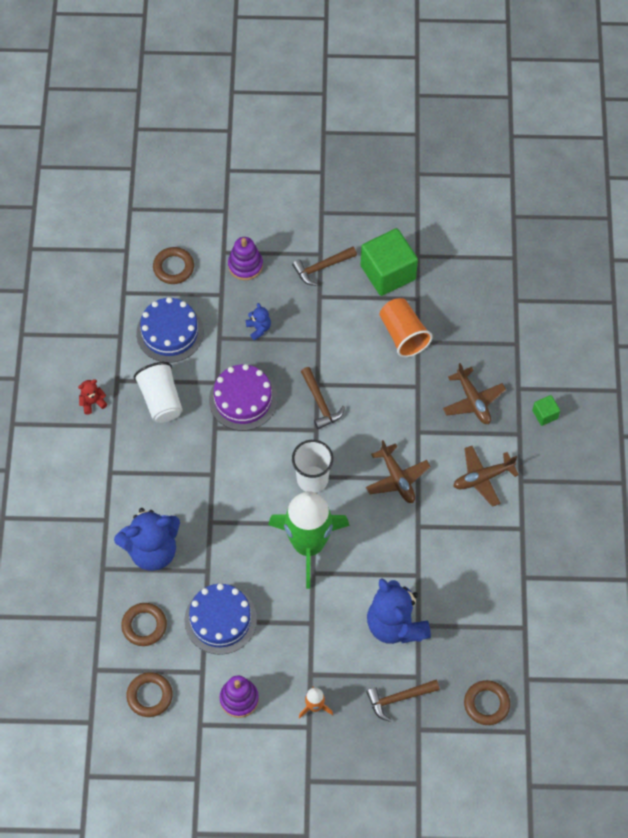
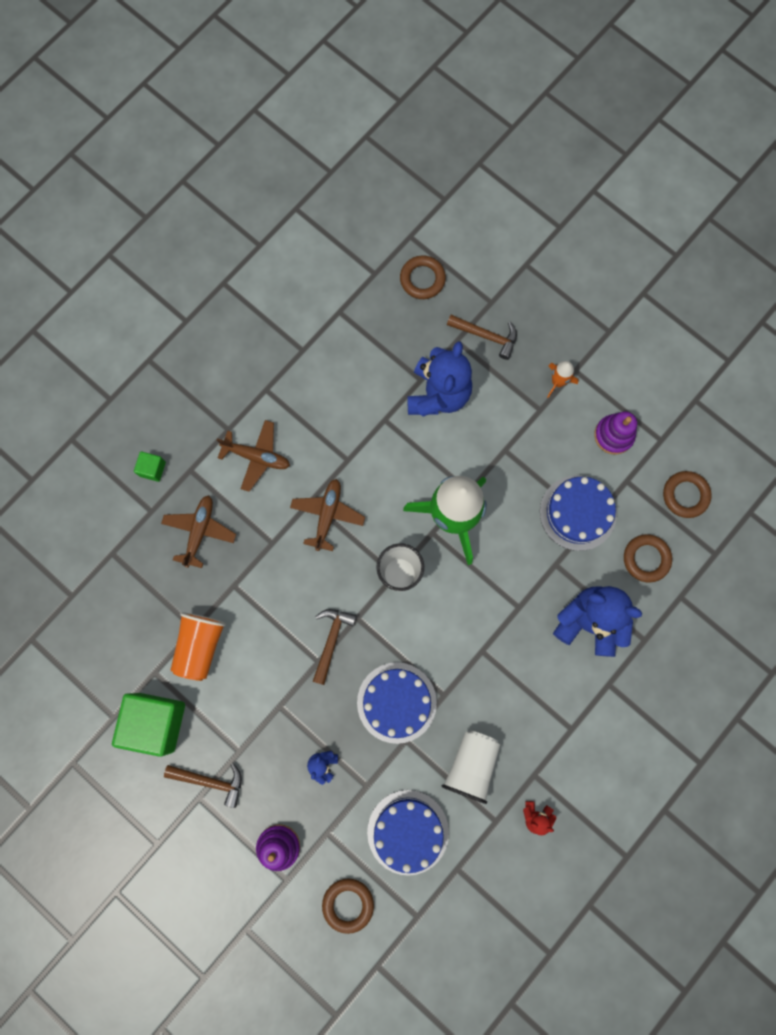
camera: 140 degrees left, 15 degrees up
(243, 399) = (396, 702): purple cake -> blue cake

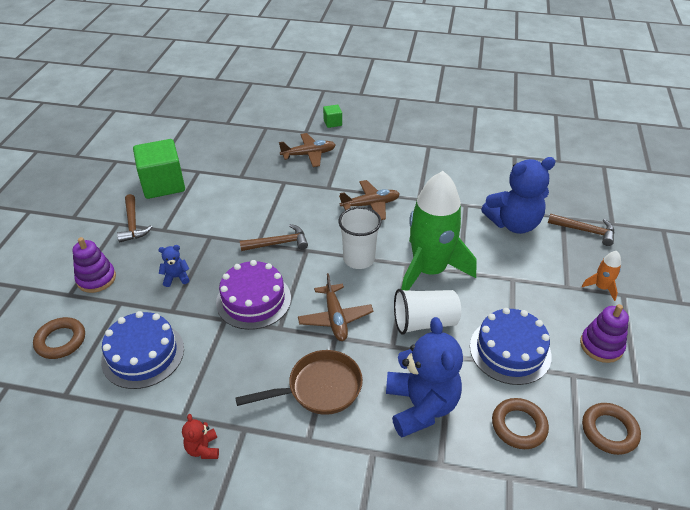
camera: 60 degrees right, 35 degrees down
(200, 646) = (230, 183): orange cup -> none
(256, 457) = (380, 159): brown plane -> brown plane (335, 318)
(396, 702) = (253, 300): blue cake -> purple cake
(422, 279) = (583, 183): brown ring -> none
(471, 765) = (227, 373): white cup -> white cup (424, 322)
(486, 336) = (585, 231): brown hammer -> brown hammer turned 60 degrees counterclockwise
(528, 694) = (319, 388): none -> brown pan

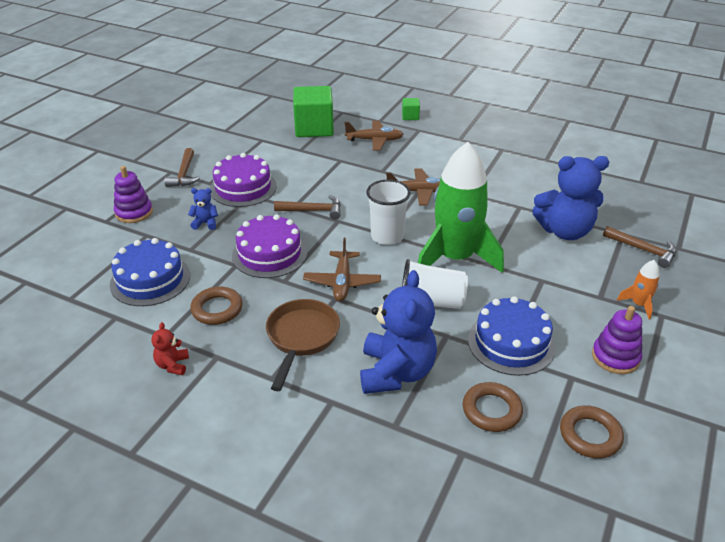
camera: 15 degrees right, 5 degrees down
(61, 341) = (83, 256): brown ring -> brown ring (217, 309)
(163, 184) = (225, 146): green cube -> green cube (314, 128)
(199, 229) = (243, 188): none -> purple cake
(319, 388) = (301, 338): brown pan -> brown pan turned 75 degrees counterclockwise

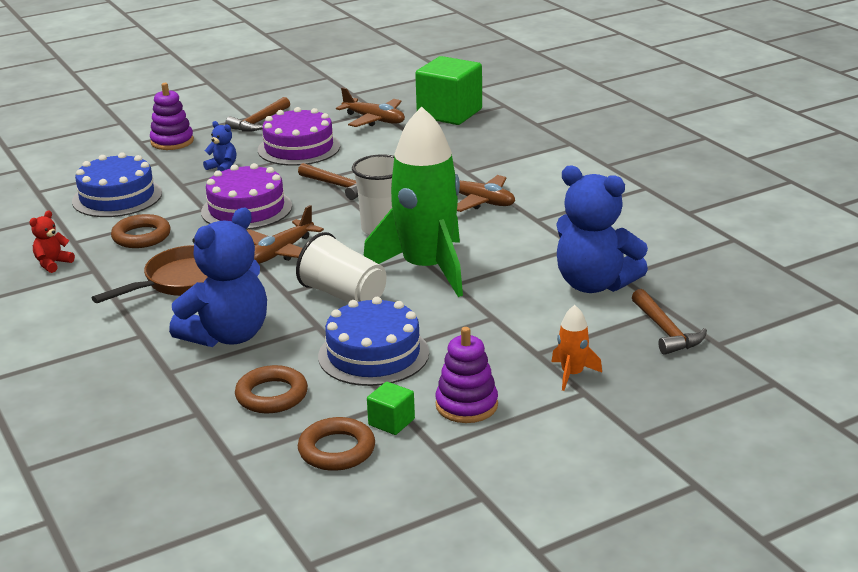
camera: 35 degrees right, 10 degrees down
(374, 140) = (501, 141): brown plane -> brown plane (374, 120)
(410, 116) = (581, 128): green cube -> green cube (391, 422)

